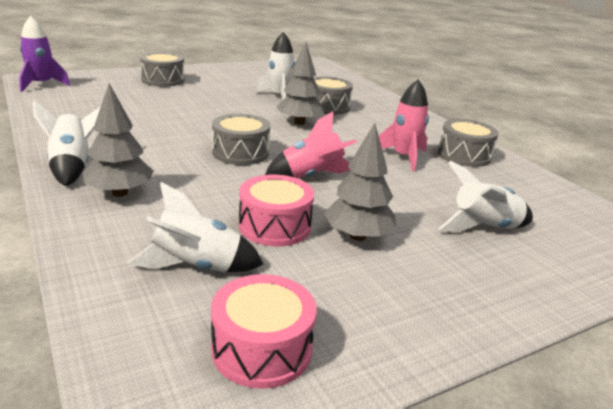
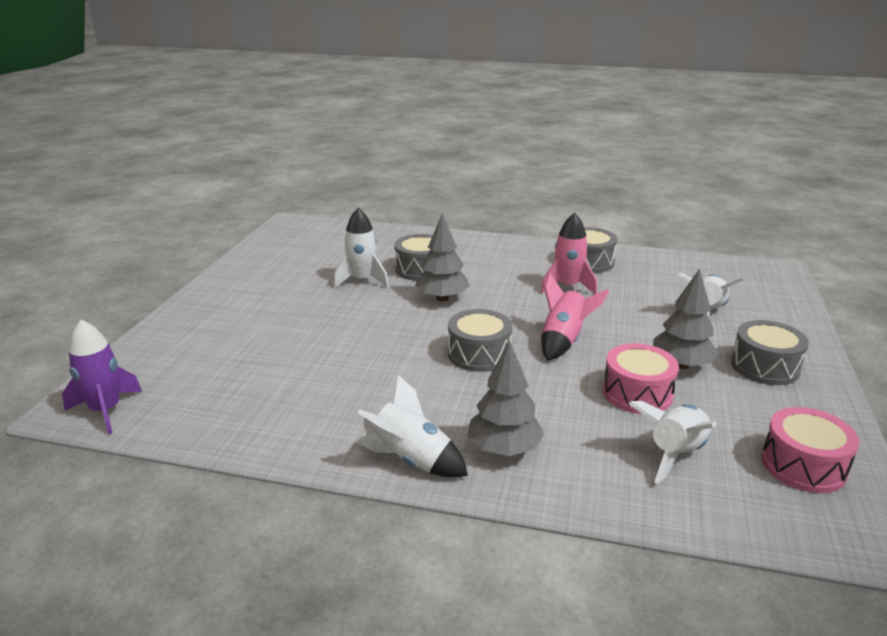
camera: 45 degrees left, 0 degrees up
(163, 80) = (216, 324): grey drum -> grey drum (764, 367)

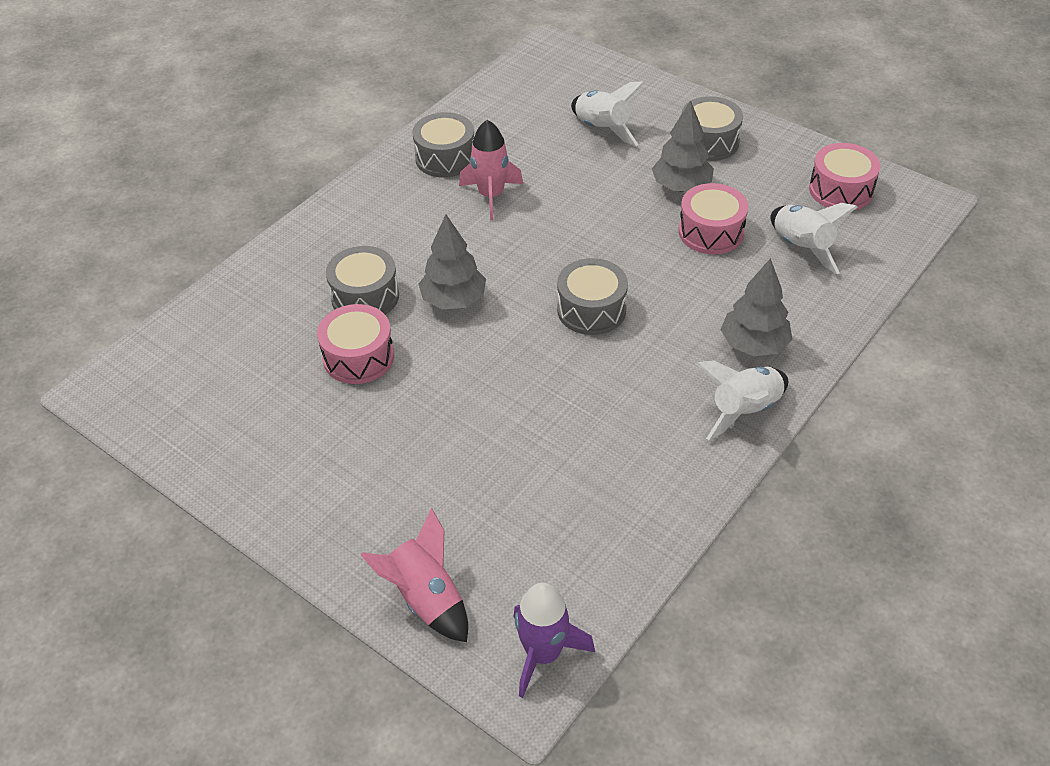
camera: 65 degrees left, 20 degrees up
(362, 280) = (358, 357): white rocket -> pink drum
(564, 341) = (600, 242): pink rocket -> pink rocket (426, 598)

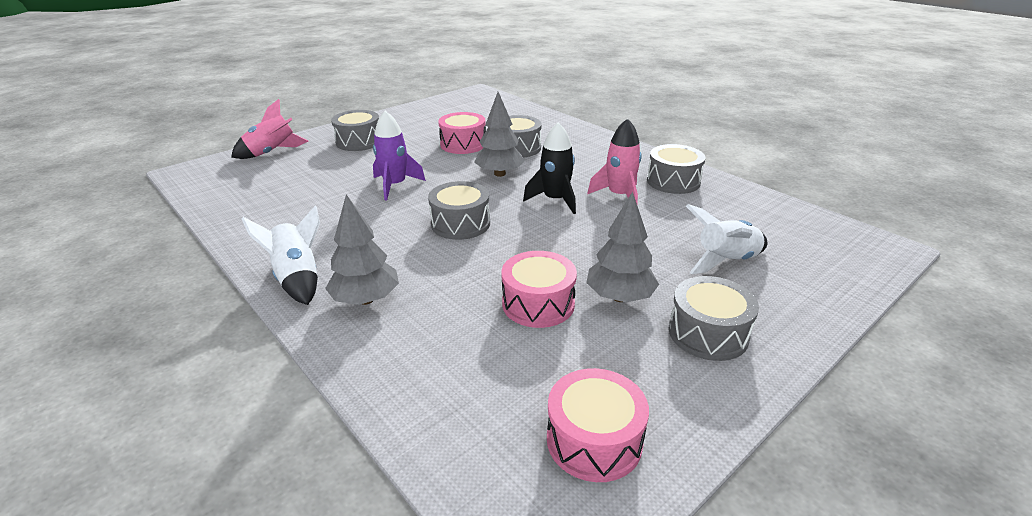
camera: 100 degrees right, 15 degrees down
(362, 491) = (359, 141): none -> grey drum
(514, 243) = (555, 200): none -> black rocket
(543, 653) = (200, 178): purple rocket -> purple rocket (395, 185)
(801, 248) = (489, 367): white rocket -> none

